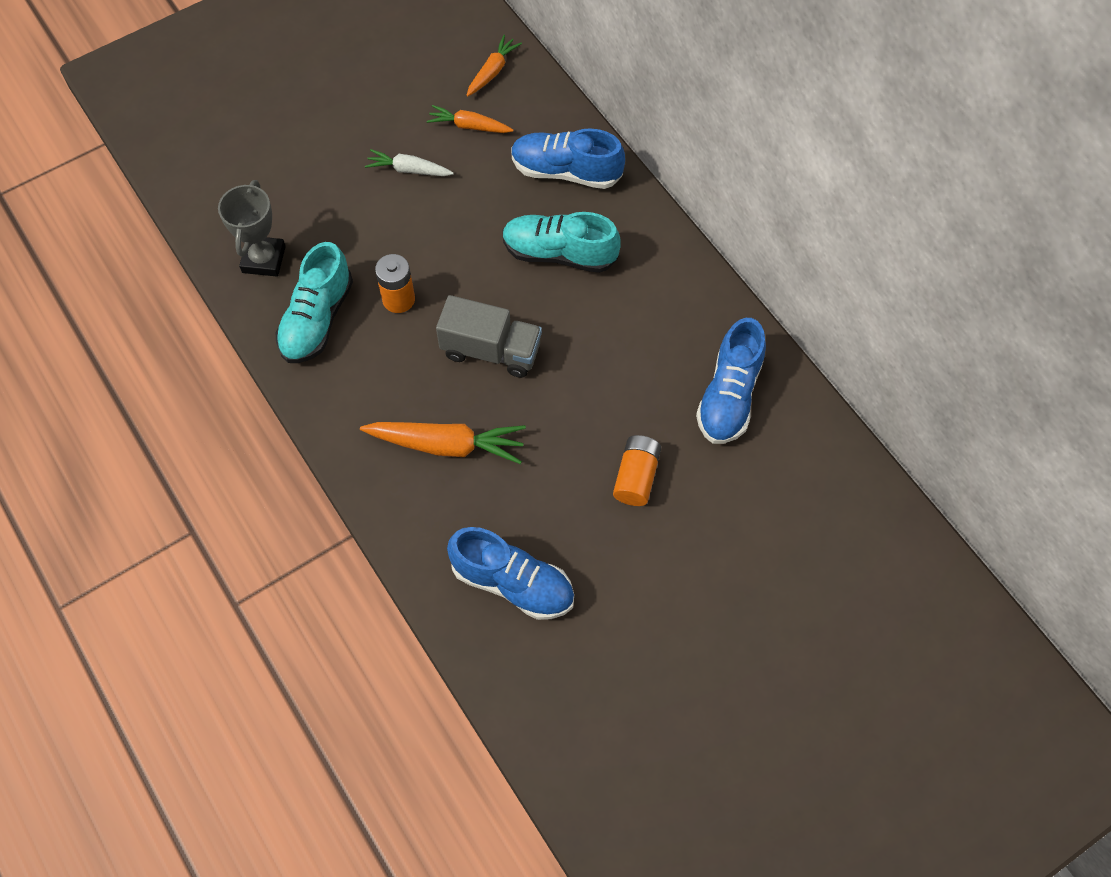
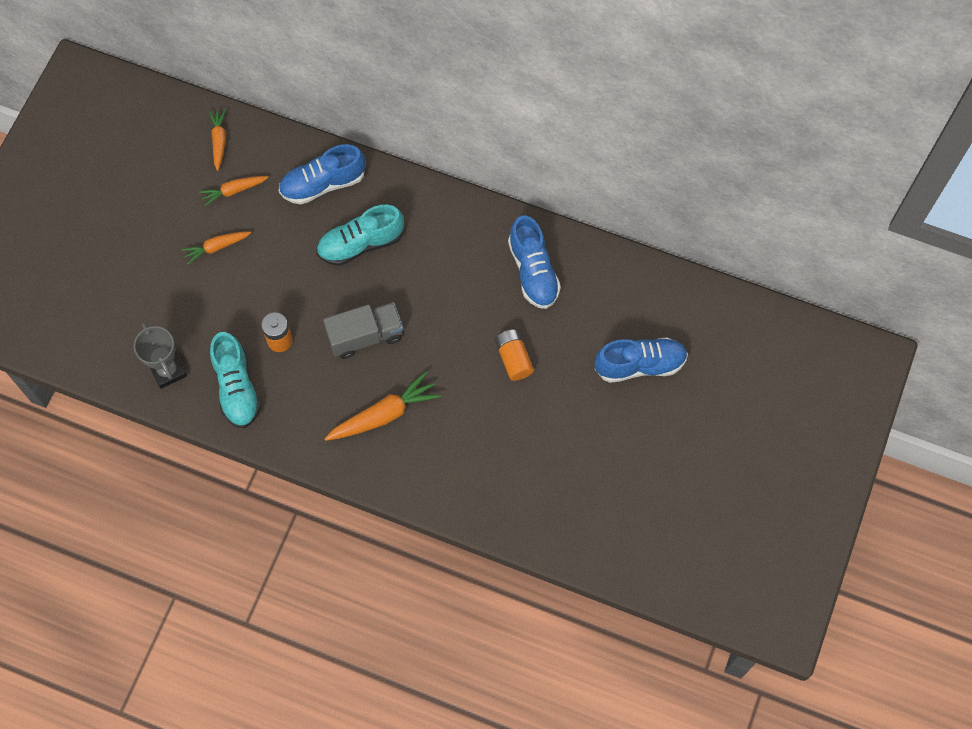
camera: 35 degrees left, 5 degrees up
(409, 170) = (217, 247): white carrot -> orange carrot
(513, 583) = (487, 471): blue shoe -> blue shoe (640, 365)

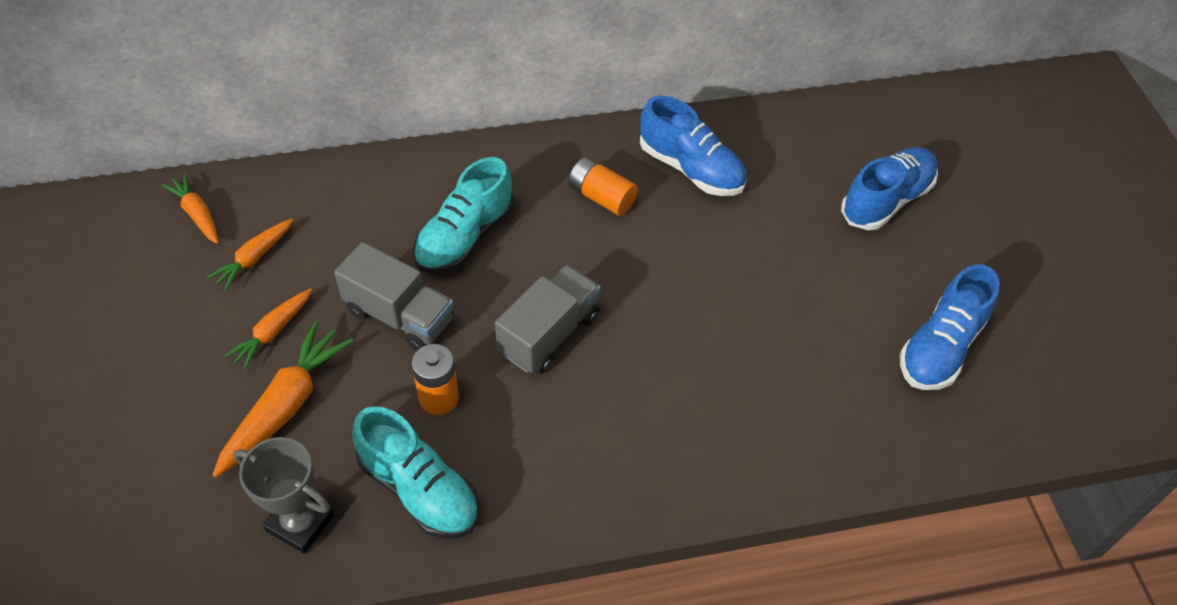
camera: 35 degrees left, 15 degrees down
(291, 276) = (399, 316): none -> grey truck
(323, 184) = (369, 198): blue shoe -> blue shoe (940, 347)
(383, 415) = (644, 412): orange carrot -> orange carrot (285, 406)
(513, 359) = (746, 265): orange battery -> orange battery (601, 197)

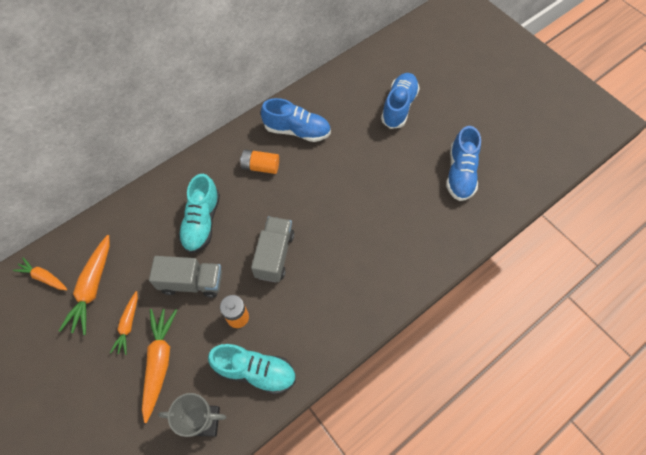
camera: 25 degrees left, 10 degrees up
(254, 258) = (93, 287): orange carrot -> orange carrot, size x1.66

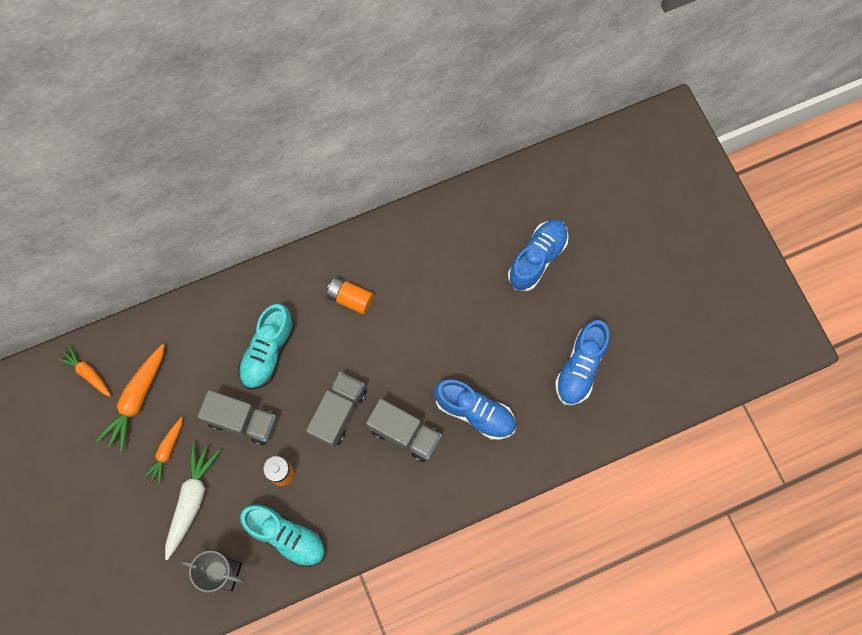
camera: 15 degrees right, 10 degrees up
(159, 362) = (191, 500): orange carrot -> white carrot
(297, 130) = (405, 261): blue shoe -> blue shoe (475, 412)
(336, 257) = (404, 433): none -> grey truck

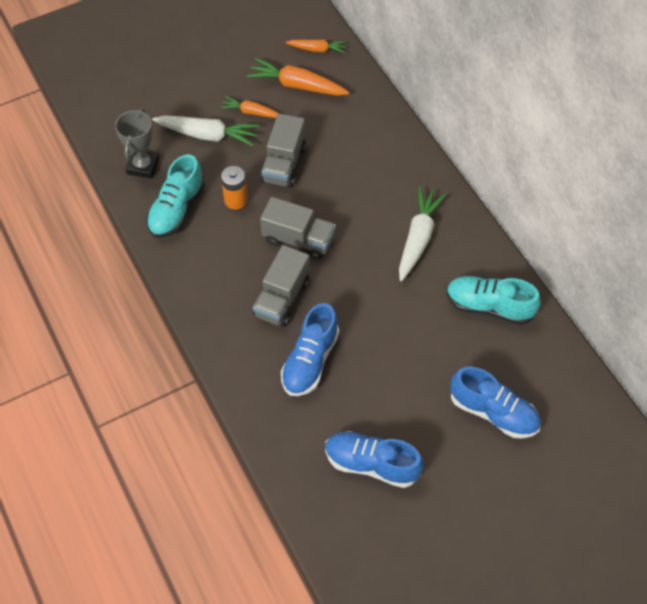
camera: 85 degrees right, 15 degrees down
(88, 373) = (317, 49): orange carrot -> orange carrot turned 60 degrees clockwise
(268, 351) = (353, 177): turquoise shoe -> turquoise shoe (489, 306)
(350, 298) = (418, 238): orange battery -> white carrot

